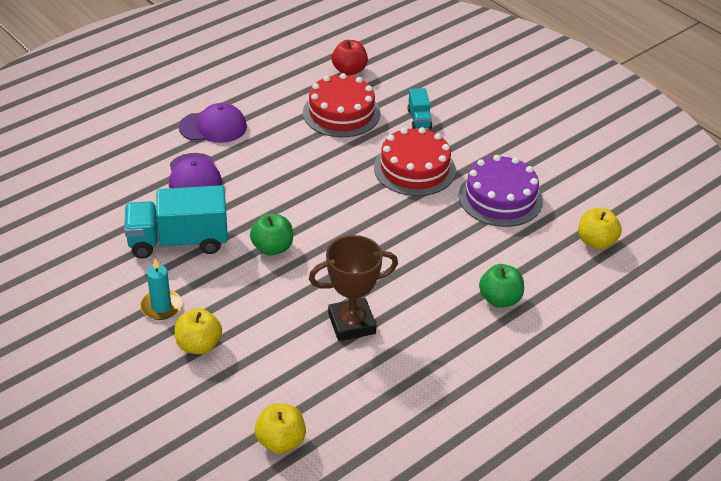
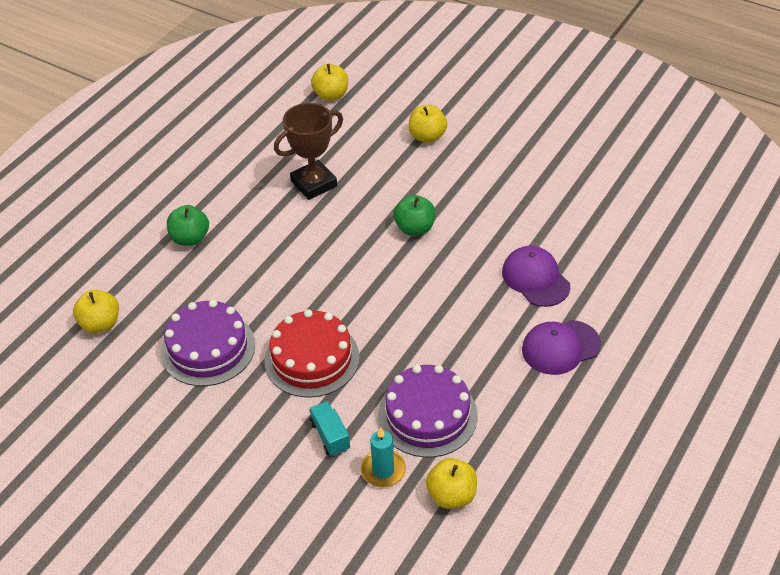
camera: 165 degrees right, 5 degrees up
(161, 306) = (476, 155): turquoise candle -> turquoise candle (383, 470)
(178, 241) = (502, 211): turquoise truck -> none
(341, 113) = (427, 415): red cake -> purple cake
(349, 70) = (451, 495): red apple -> yellow apple

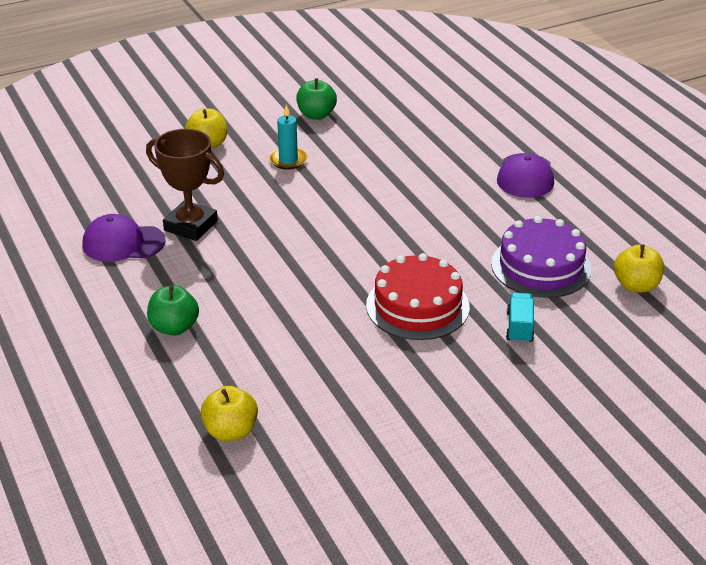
camera: 60 degrees left, 10 degrees down
(208, 348) = (342, 366): purple cake -> none
(314, 184) = (191, 226): brown trophy -> brown trophy turned 60 degrees counterclockwise
(330, 436) = (519, 327): turquoise truck -> turquoise truck turned 90 degrees clockwise
(331, 95) = (79, 173): yellow apple -> none
(383, 470) = (582, 312): turquoise candle -> turquoise candle (288, 160)
(415, 228) = (316, 193): green apple -> green apple (316, 115)
(535, 279) = (440, 158): purple cap -> purple cap (123, 243)

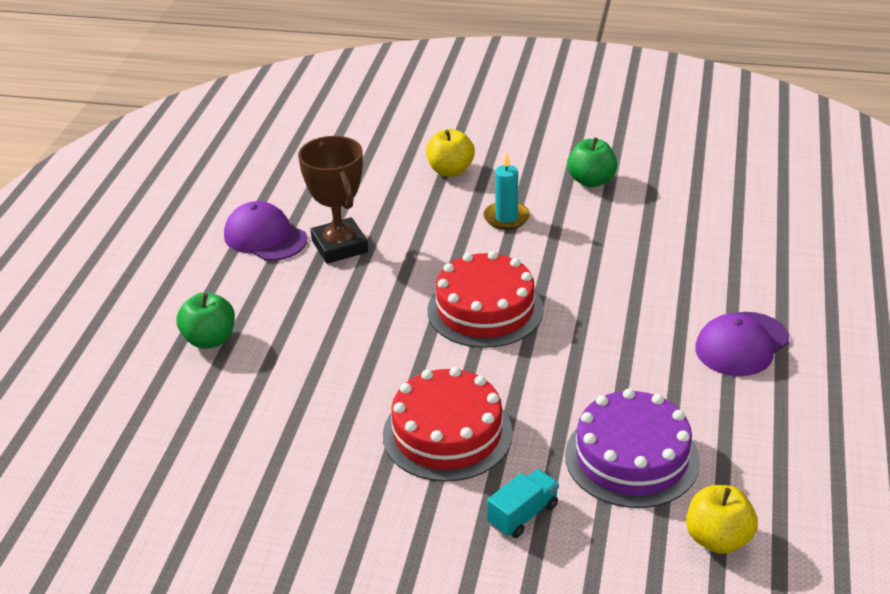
camera: 40 degrees right, 0 degrees up
(231, 431) = (135, 467): yellow apple -> none
(347, 223) = (485, 310): none -> red cake

